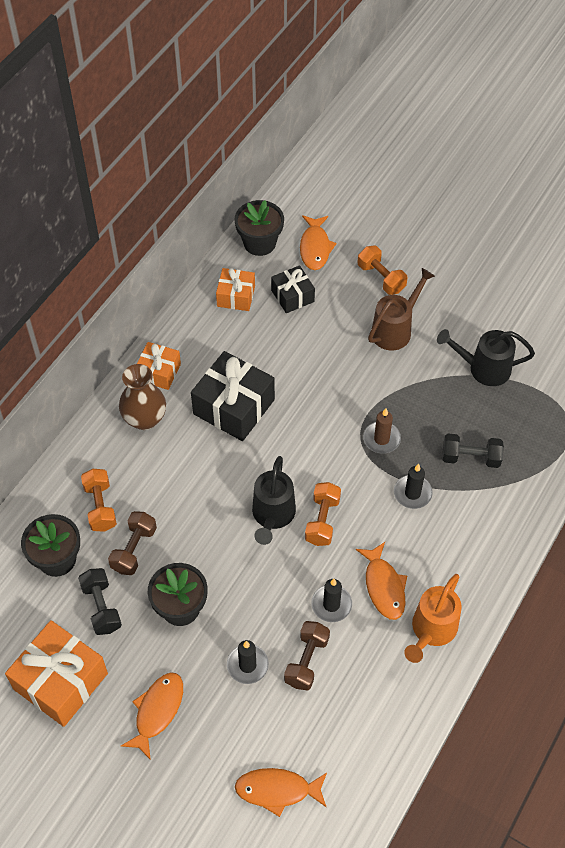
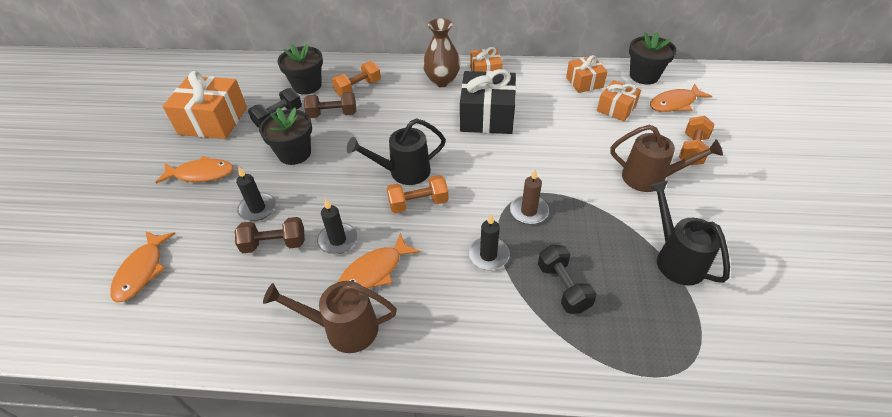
camera: 65 degrees right, 10 degrees down
(277, 790) = (142, 271): orange fish -> orange fish turned 150 degrees counterclockwise
(292, 296) = (616, 108): black gift -> orange gift
(431, 631) = (343, 329): orange watering can -> brown watering can

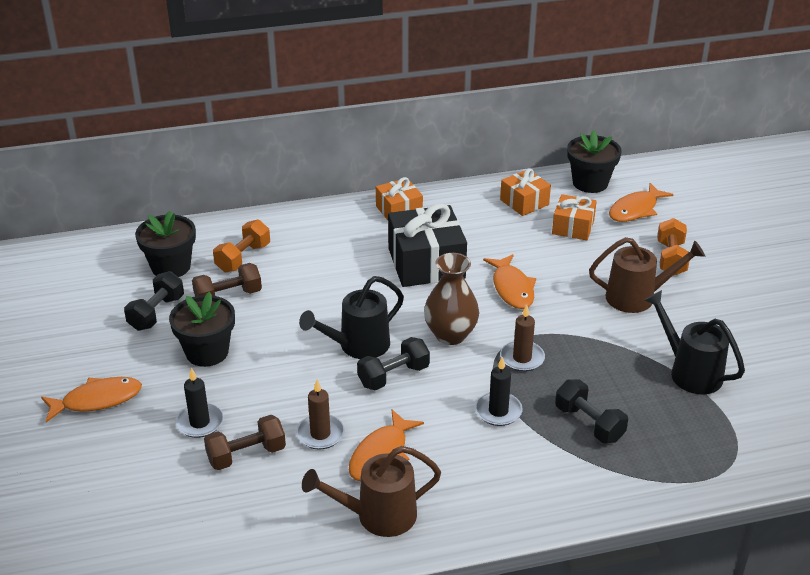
camera: 20 degrees left, 10 degrees down
(142, 271) = (98, 519): orange fish -> orange fish (512, 288)
(213, 121) = (67, 334): orange gift -> none
(338, 240) = (320, 434): black candle -> brown candle
(418, 203) = (393, 376): orange dumbbell -> black dumbbell
(442, 81) = (348, 230): brown vase -> brown vase (450, 335)

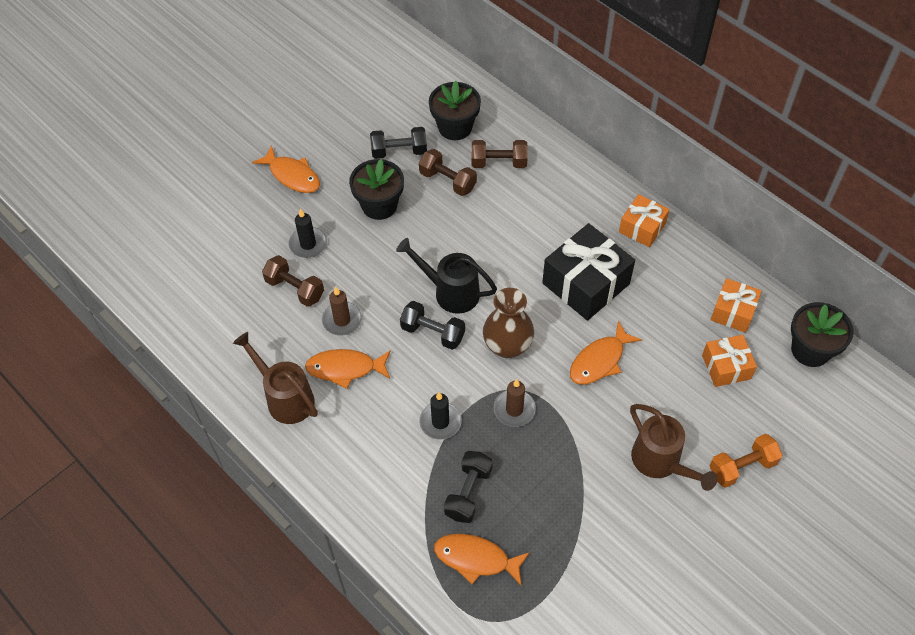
camera: 60 degrees right, 20 degrees up
(243, 258) = (499, 162): orange dumbbell -> brown dumbbell
(635, 209) = (798, 406): orange fish -> orange fish (476, 559)
(689, 371) = (586, 544): black watering can -> none

